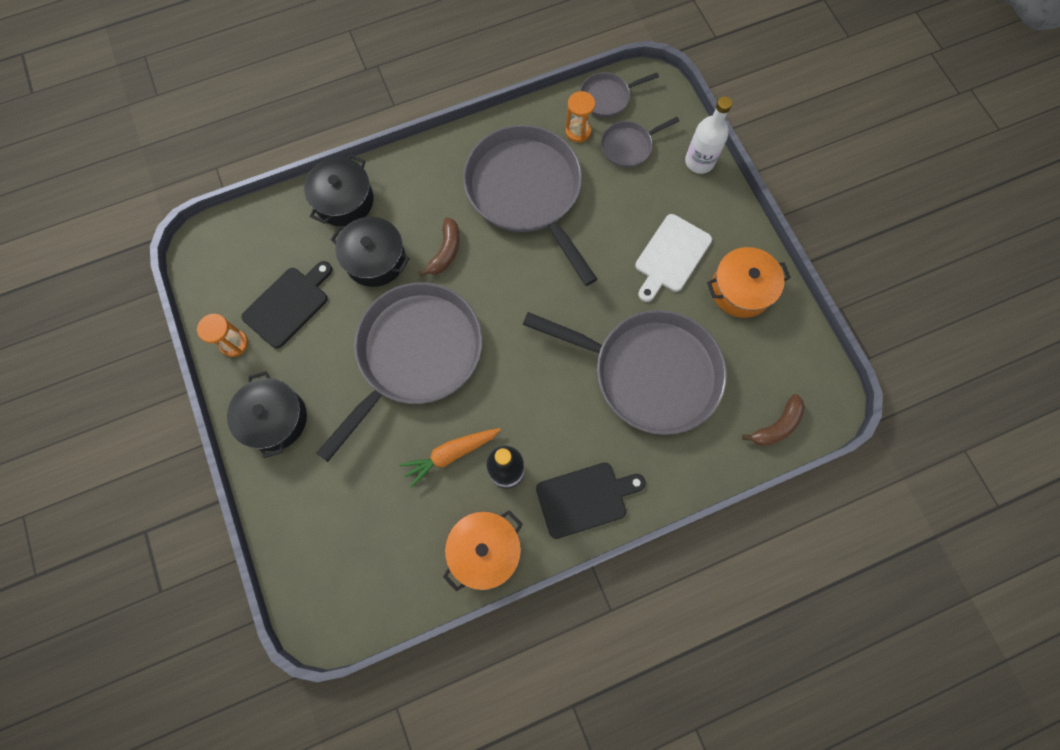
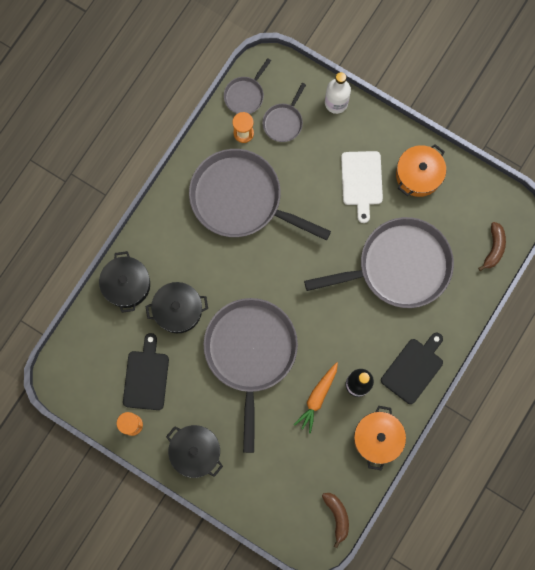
camera: 35 degrees left, 5 degrees up
(445, 251) = (219, 274): brown banana -> brown banana (337, 516)

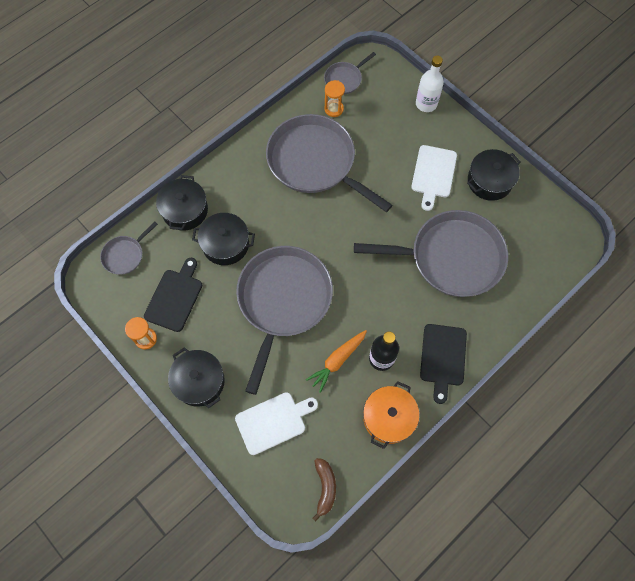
camera: 15 degrees right, 10 degrees down
(274, 470) = (273, 422): none -> white cutting board
(283, 122) = (373, 108): grey pan -> grey pan (125, 255)
(413, 368) = (443, 358): black cutting board -> black cutting board turned 135 degrees clockwise
(418, 175) = (489, 181): orange pot -> black pot
(494, 248) = (550, 264): brown banana -> none

